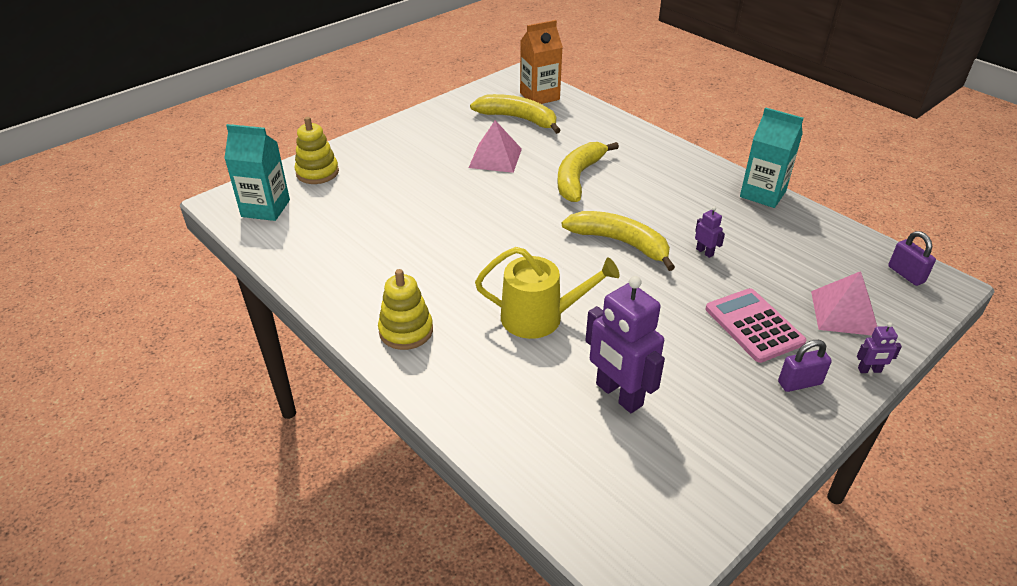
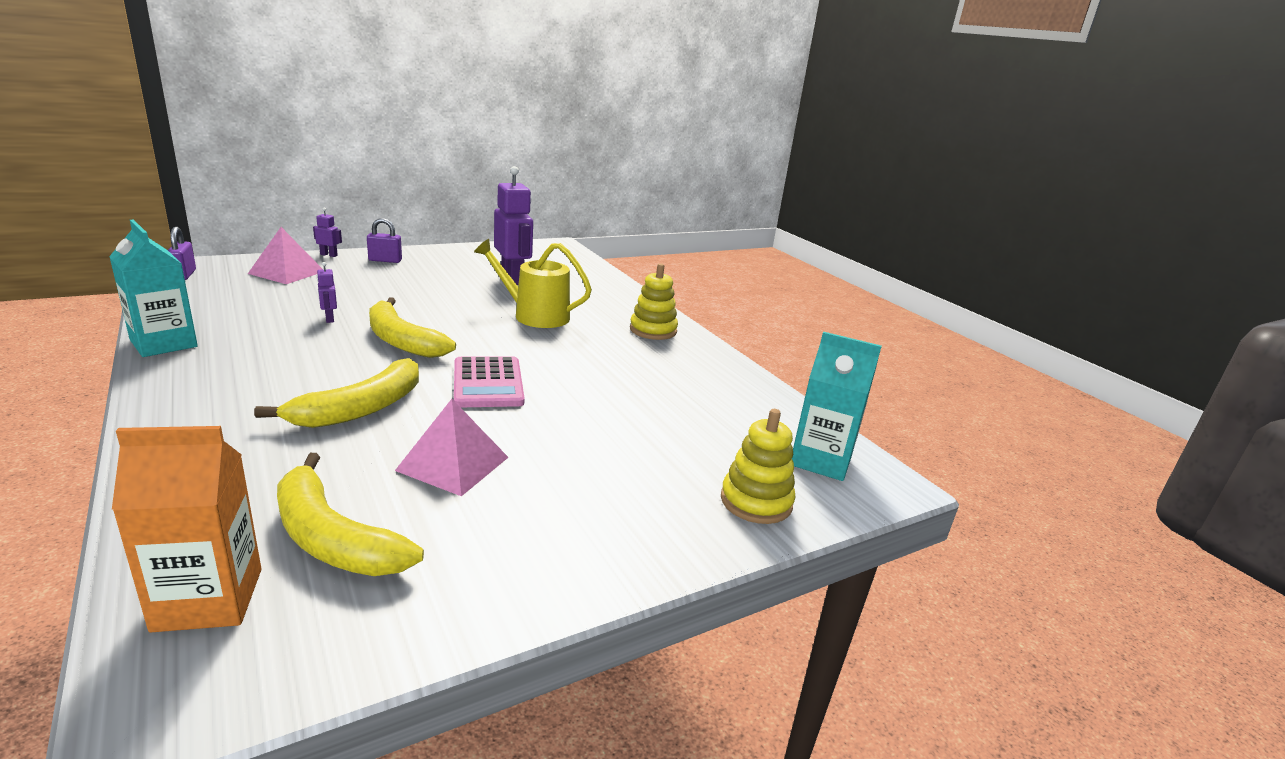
camera: 170 degrees left, 15 degrees down
(753, 326) = (369, 281): pink calculator -> pink calculator (488, 383)

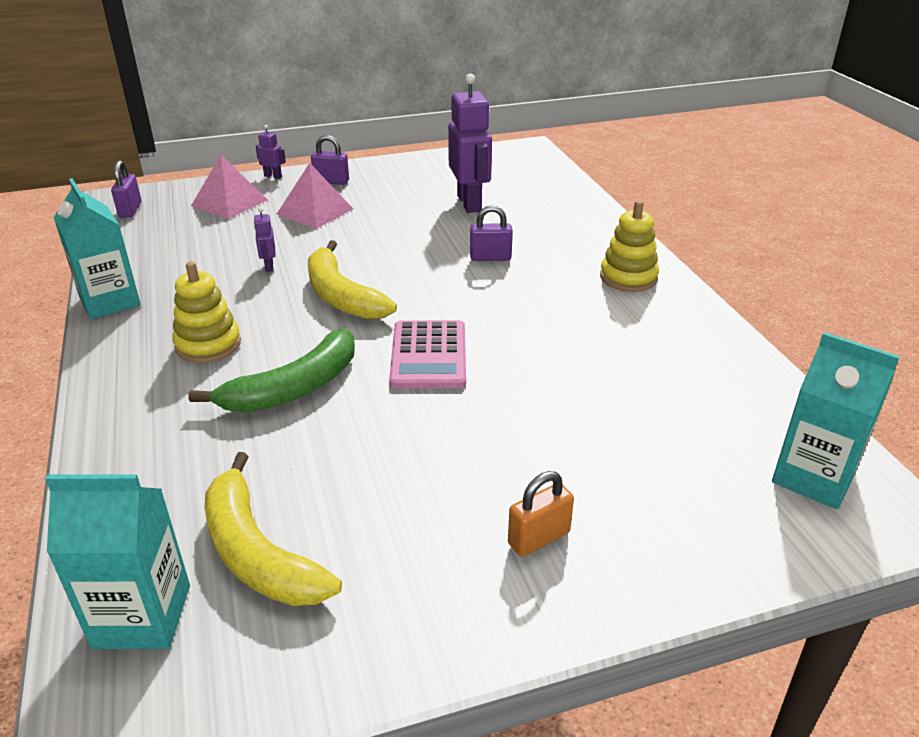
camera: 15 degrees right, 10 degrees up
(208, 599) = (142, 616): orange carton -> turquoise carton
(361, 408) = (294, 388): yellow banana -> green banana
(453, 464) = (382, 464): pink pyramid -> pink pyramid (315, 211)
(535, 315) = (490, 258): yellow watering can -> purple padlock
(603, 513) = (538, 538): none -> orange padlock
(756, 501) = (720, 533): yellow stacking toy -> yellow stacking toy (208, 345)

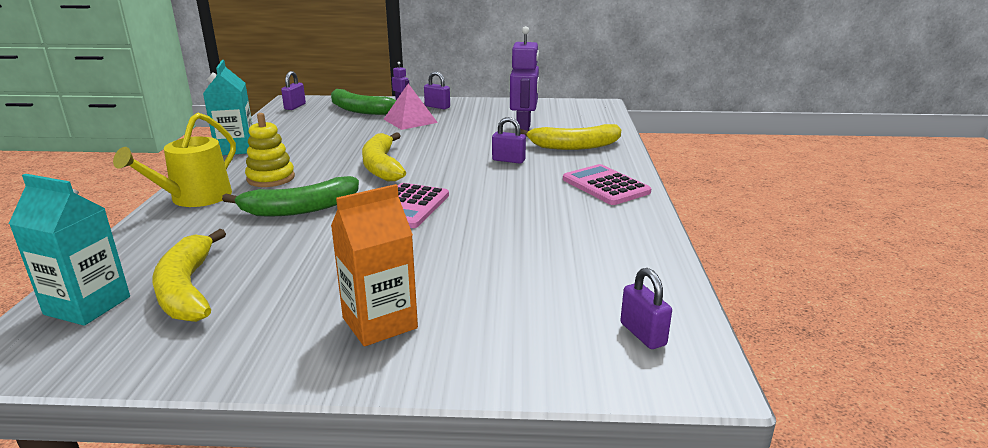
camera: 20 degrees right, 10 degrees down
(129, 401) = (195, 198): none -> yellow watering can
(229, 202) = (359, 110): pink pyramid -> green banana
(269, 266) = (350, 145): purple robot -> none
(538, 538) = (379, 323): orange padlock -> orange carton
(549, 221) = (574, 146): none -> yellow banana
(628, 277) = (605, 186): yellow stacking toy -> pink calculator
(813, 477) = (642, 334): turquoise carton -> purple padlock

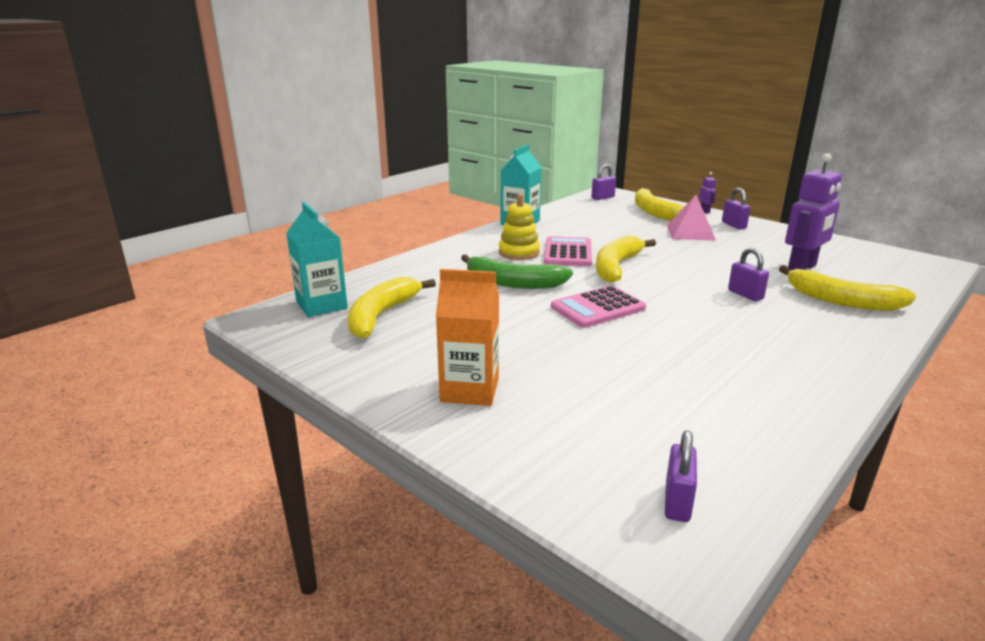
camera: 40 degrees right, 0 degrees up
(195, 198) = (453, 253): yellow watering can -> none
(359, 110) = (654, 212): green banana -> yellow banana
(605, 186) = (825, 352): pink calculator -> pink calculator (568, 253)

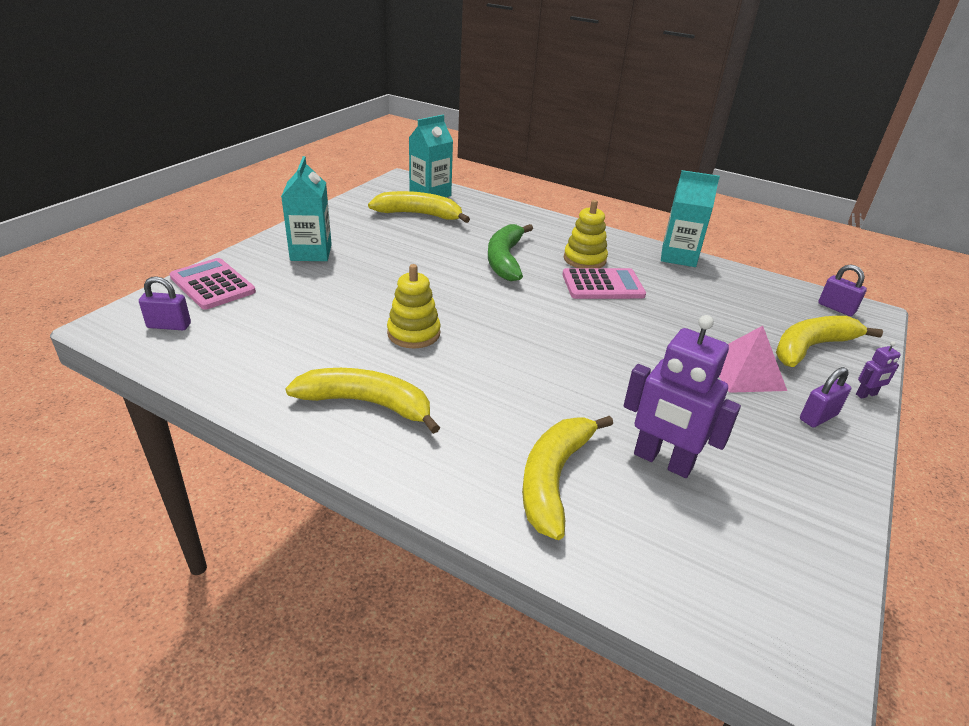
camera: 75 degrees right, 10 degrees up
(470, 390) = (311, 252): orange carton -> turquoise carton
(598, 308) = (465, 301): pink calculator -> pink calculator (212, 285)
(616, 267) = (578, 313): yellow banana -> yellow banana (367, 403)
(663, 336) = (413, 333): none -> yellow stacking toy
(745, 295) = (538, 396): purple padlock -> none

